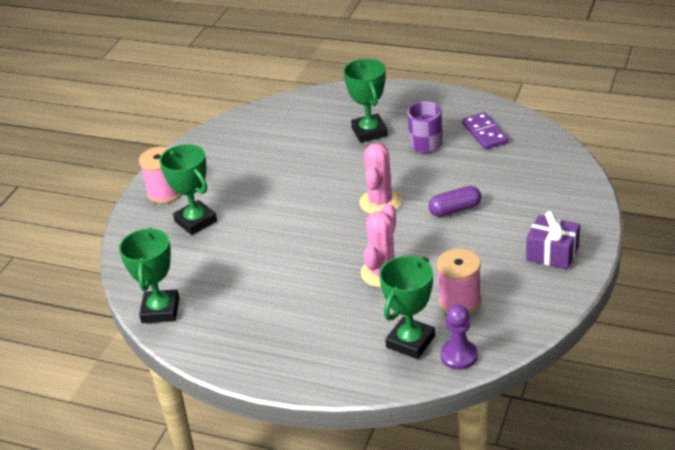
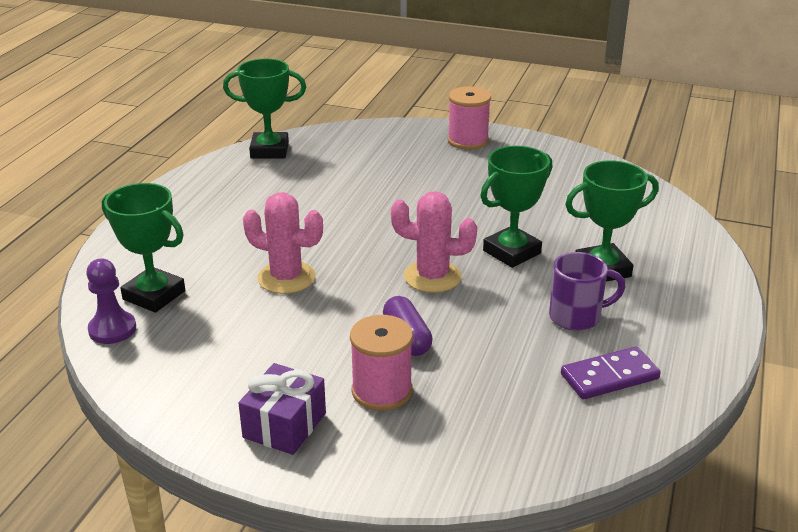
camera: 85 degrees right, 5 degrees down
(196, 221) = (412, 160): green trophy -> green trophy (511, 252)
(459, 301) = (212, 334): pink spool -> pink spool (382, 391)

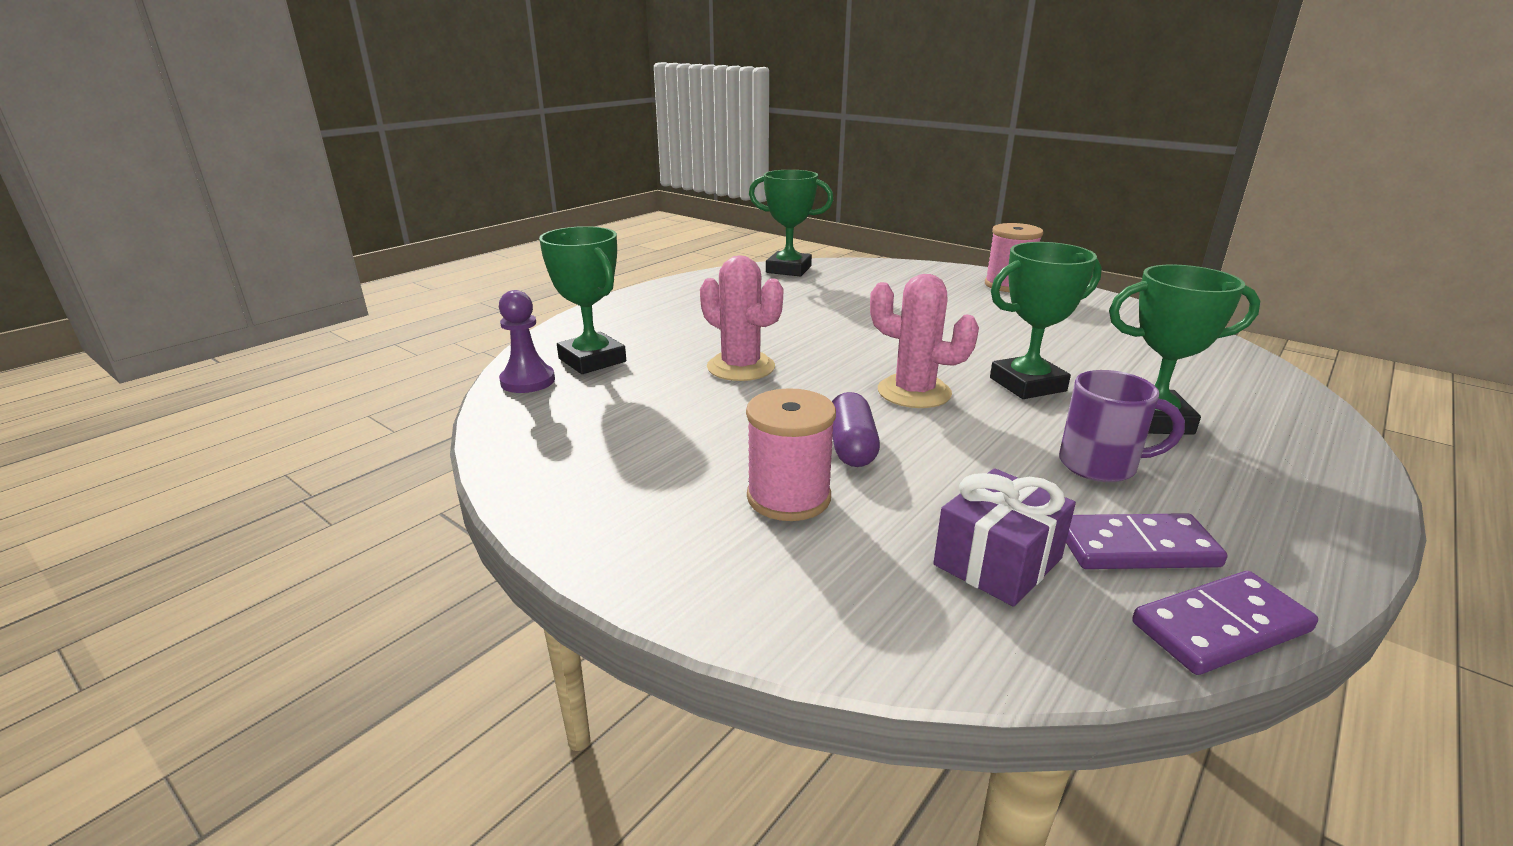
camera: 20 degrees right, 5 degrees down
(284, 425) = (642, 509): purple gift -> purple gift (997, 561)
(662, 418) = (1220, 627): none -> purple domino

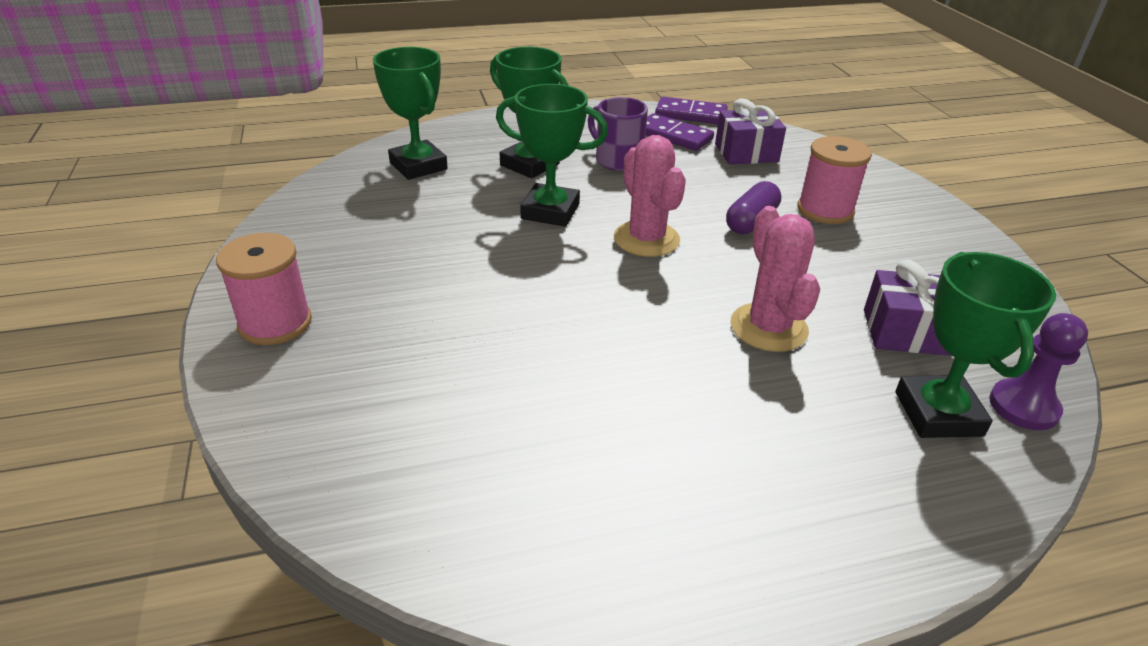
camera: 145 degrees left, 10 degrees up
(631, 398) = (905, 332): none -> purple gift
(788, 269) = (465, 544): green trophy -> green trophy (418, 166)

